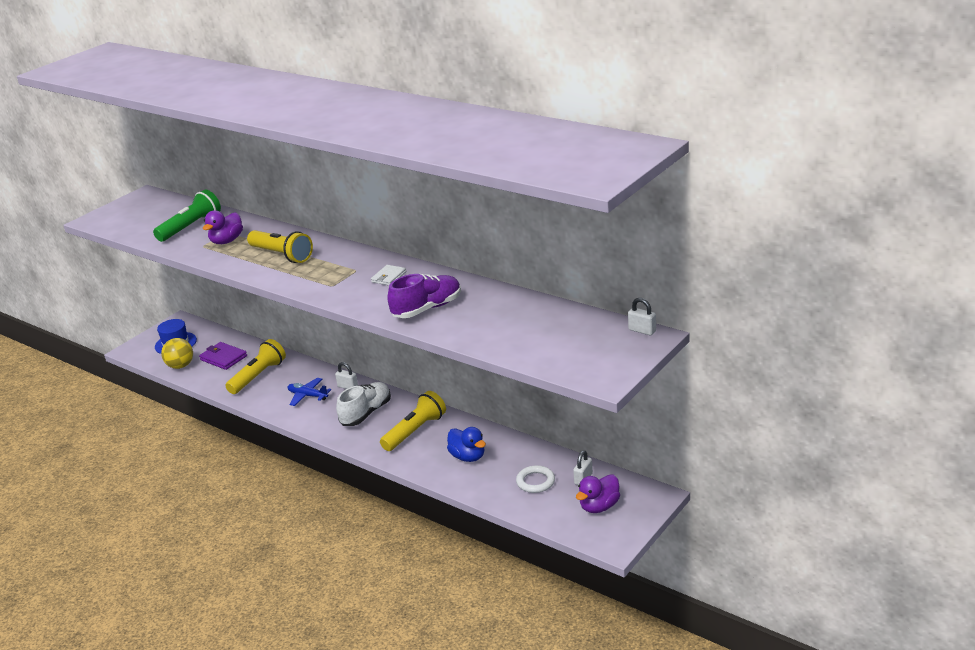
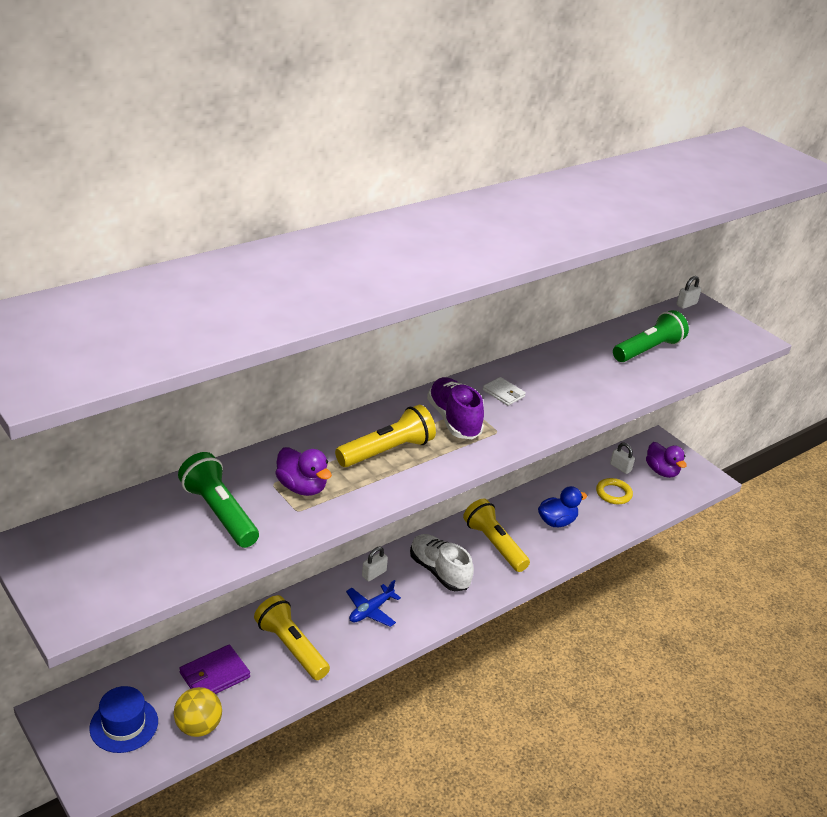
camera: 80 degrees left, 5 degrees up
(427, 309) = (589, 387): purple shoe -> purple shoe (453, 420)
(520, 324) = (647, 350): none -> green flashlight
(535, 482) = (613, 493): white ring -> yellow ring

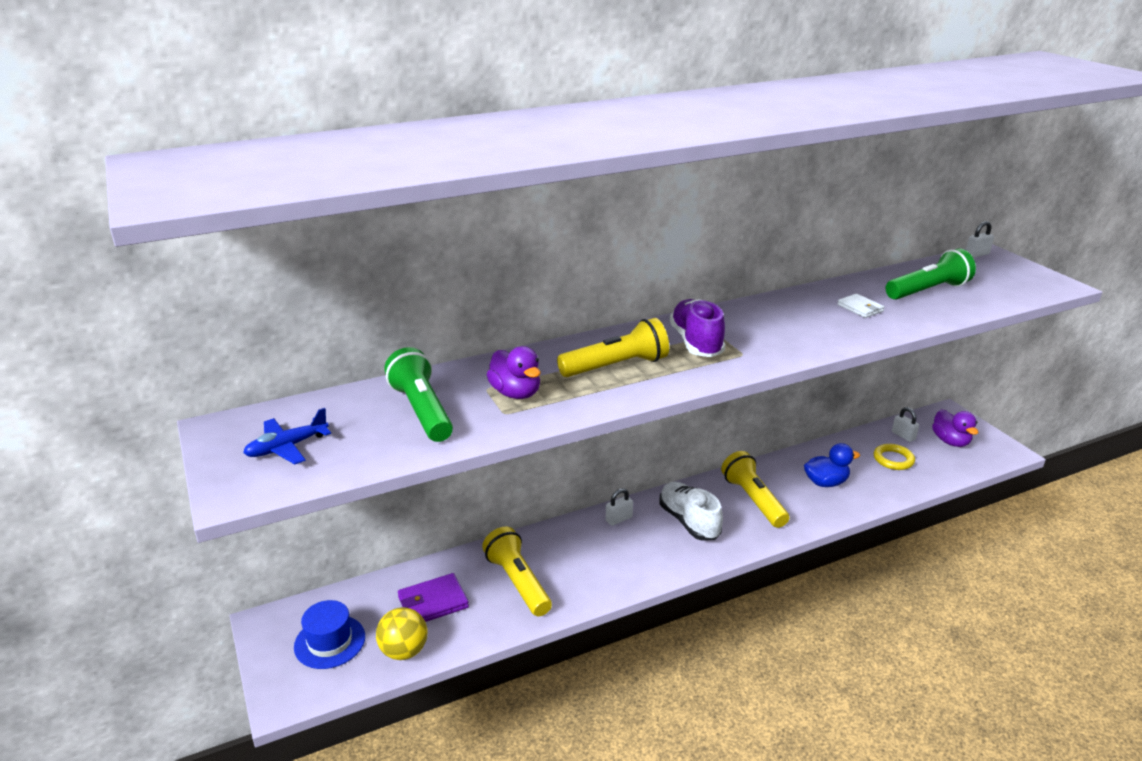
camera: 15 degrees right, 5 degrees down
(371, 610) = (609, 553): blue plane -> blue plane (287, 447)
(503, 393) = (756, 322): white wallet -> white wallet (860, 308)

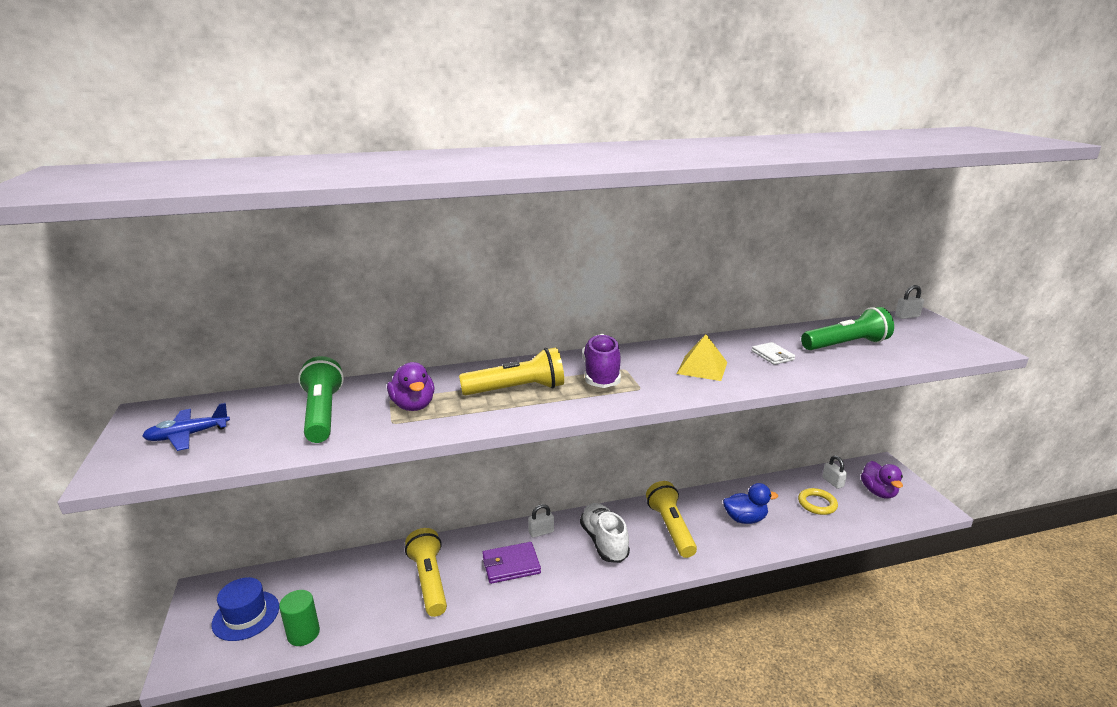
camera: 10 degrees right, 5 degrees down
(404, 651) = (303, 634): yellow ball -> green cylinder
(433, 602) = (348, 590): purple wallet -> purple wallet (511, 565)
(795, 327) = (702, 368): none -> yellow pyramid

